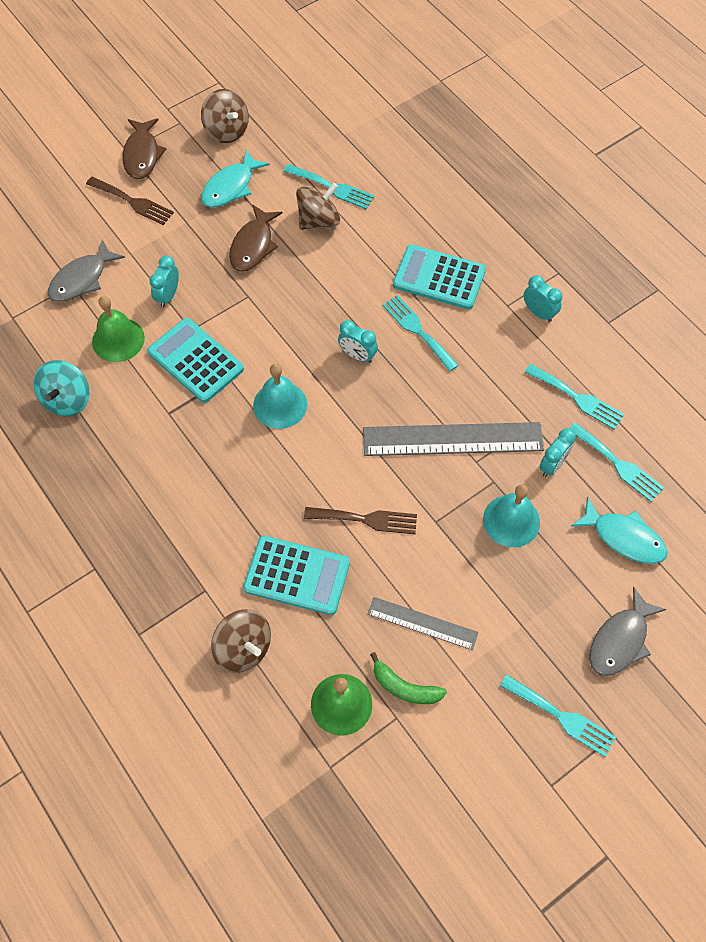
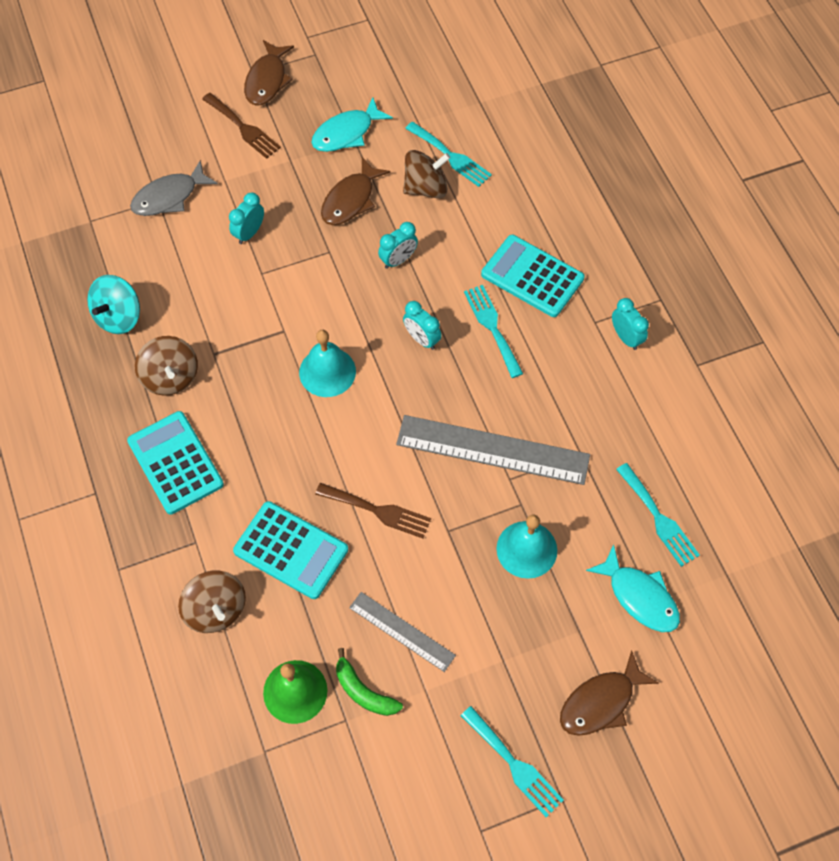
camera: 15 degrees right, 0 degrees up
(118, 339) = (186, 267): green bell -> none
(195, 360) = (257, 306): turquoise calculator -> turquoise calculator (175, 463)
(227, 131) = (360, 73): brown spinning top -> brown spinning top (170, 377)
(552, 465) = (588, 502): turquoise clock -> turquoise clock (398, 260)
(577, 398) = (638, 438): turquoise fork -> none
(620, 640) = (601, 702): grey fish -> brown fish

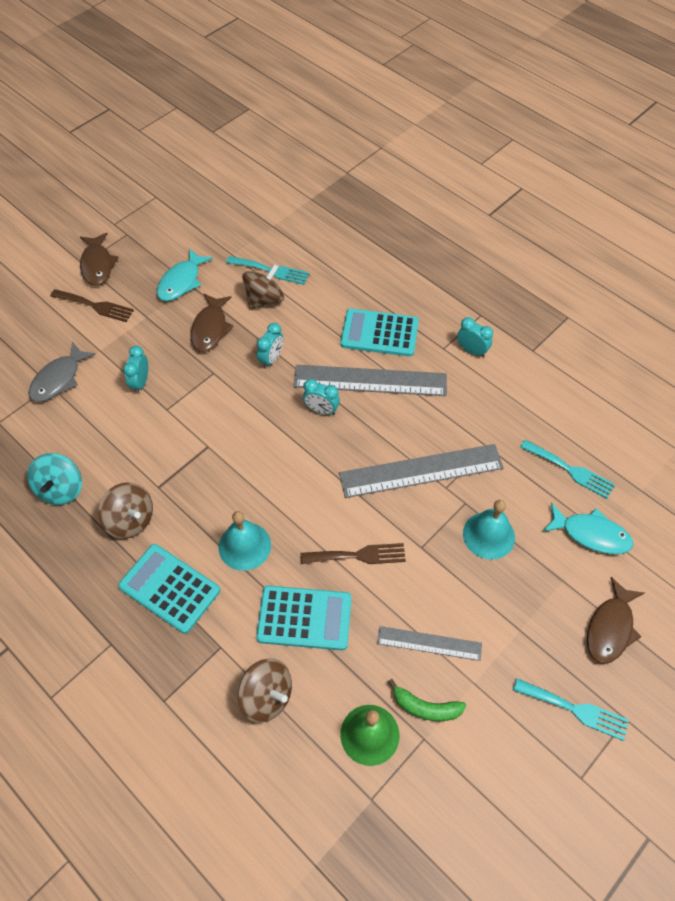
camera: 25 degrees left, 5 degrees down
(327, 372) = (260, 464): turquoise bell -> turquoise bell (244, 546)
(492, 327) = (370, 380): turquoise fork -> grey ruler

